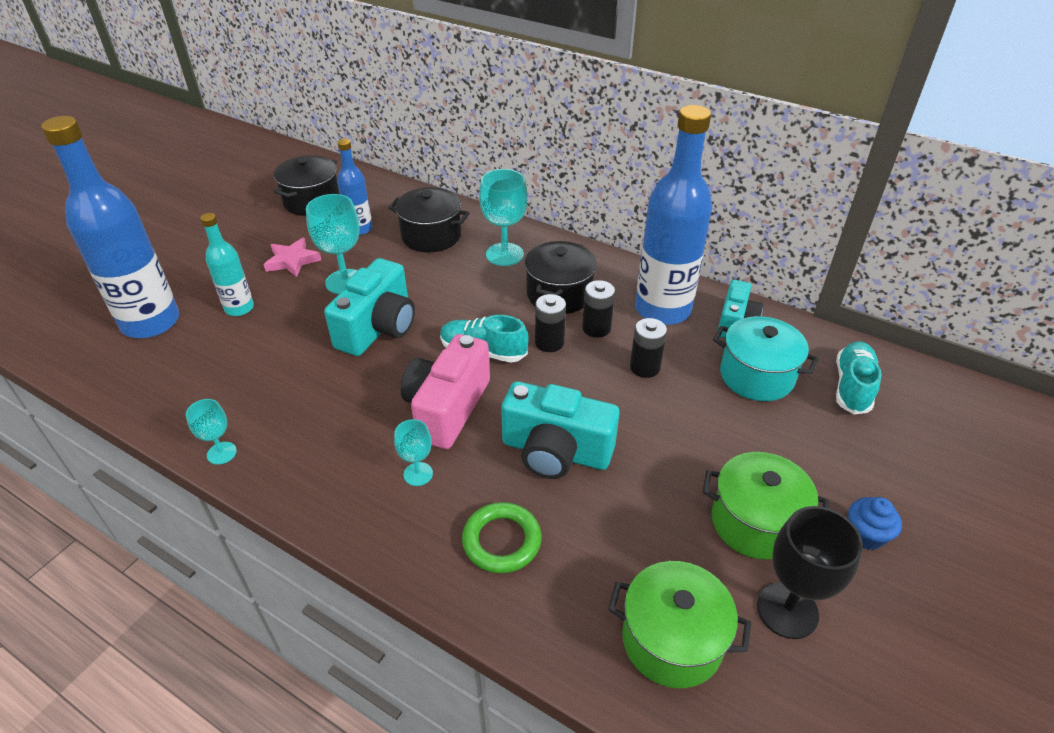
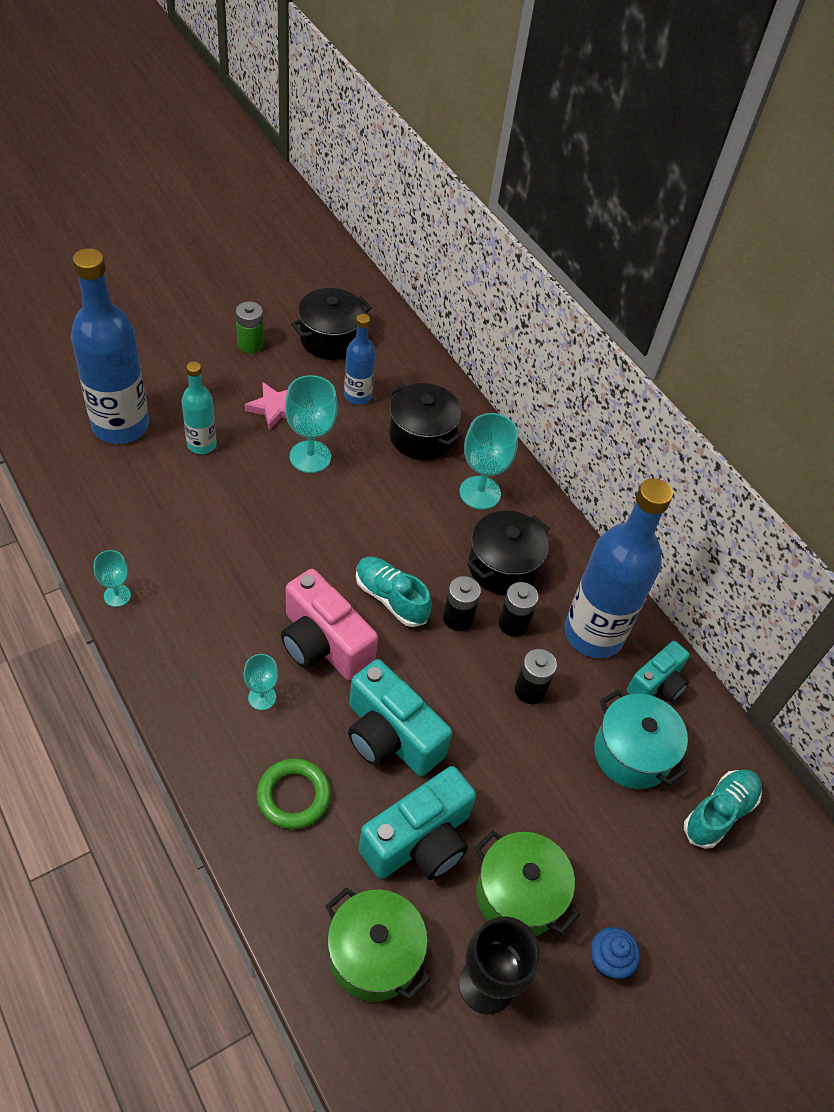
camera: 20 degrees right, 10 degrees up
(243, 227) = (250, 344): none -> green battery
(378, 328) = (311, 526): turquoise camera -> turquoise camera (419, 841)
(447, 408) = (323, 643): pink camera -> pink camera turned 90 degrees counterclockwise

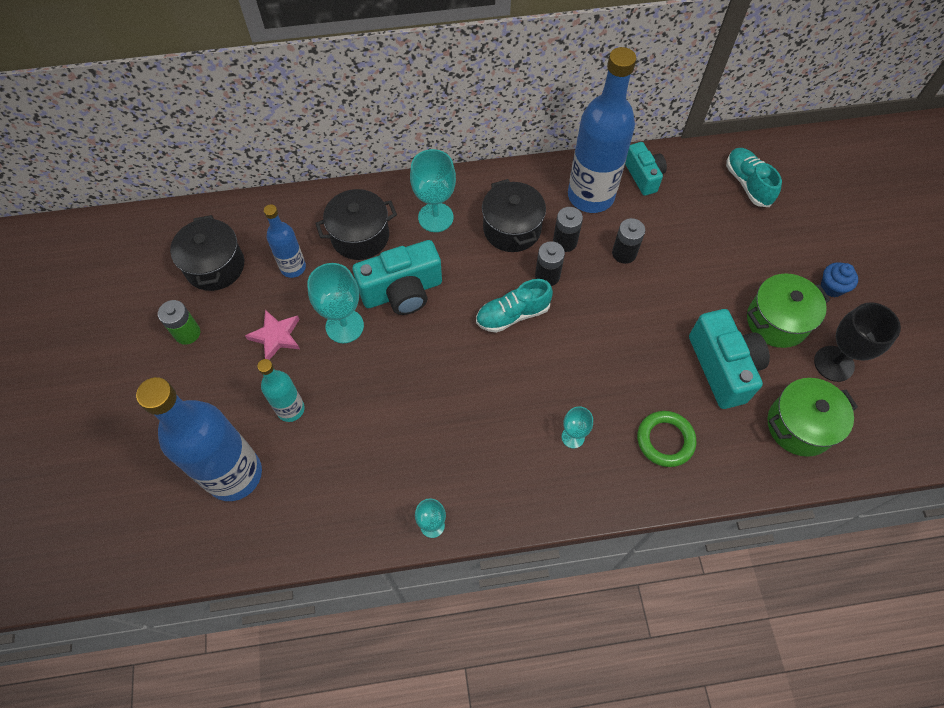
camera: 60 degrees left, 10 degrees up
(323, 643) = (538, 377): pink camera -> none
(390, 736) = (634, 357): turquoise camera -> turquoise camera (402, 291)
(632, 753) = (691, 213): turquoise pot -> none

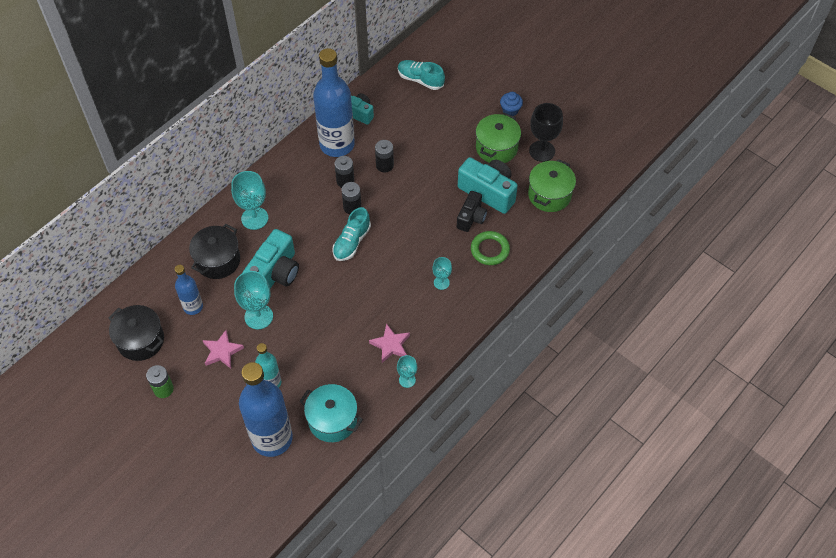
camera: 40 degrees left, 5 degrees down
(311, 506) = (332, 420): none -> turquoise pot
(451, 468) = (391, 345): none -> pink star
(512, 229) = (307, 194): black pot -> none
(675, 384) = (471, 218): none -> black camera

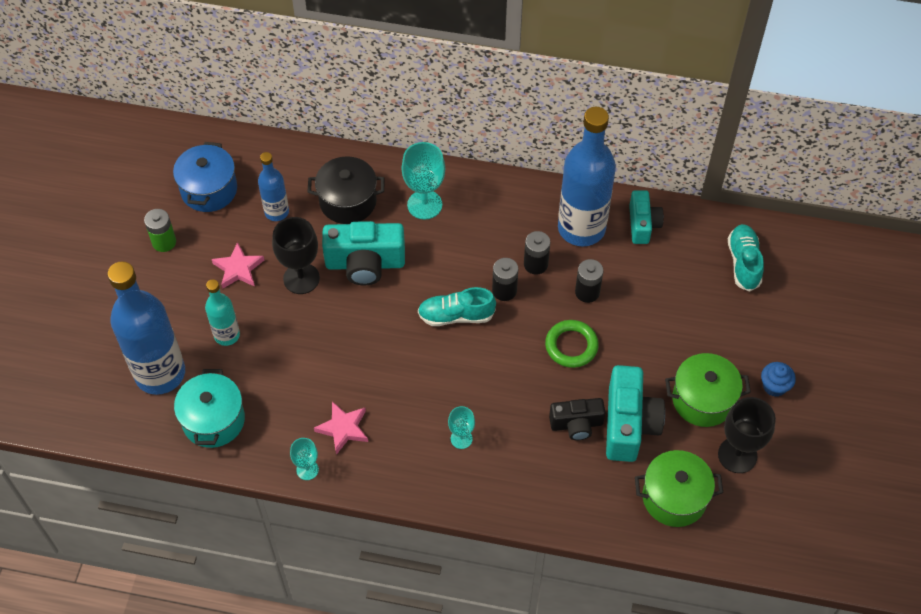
camera: 60 degrees right, 0 degrees up
(141, 340) = (209, 190): black pot -> blue pot
(258, 316) = (301, 278): turquoise goblet -> black goblet
(490, 250) = (543, 469): green ring -> green ring (571, 346)

